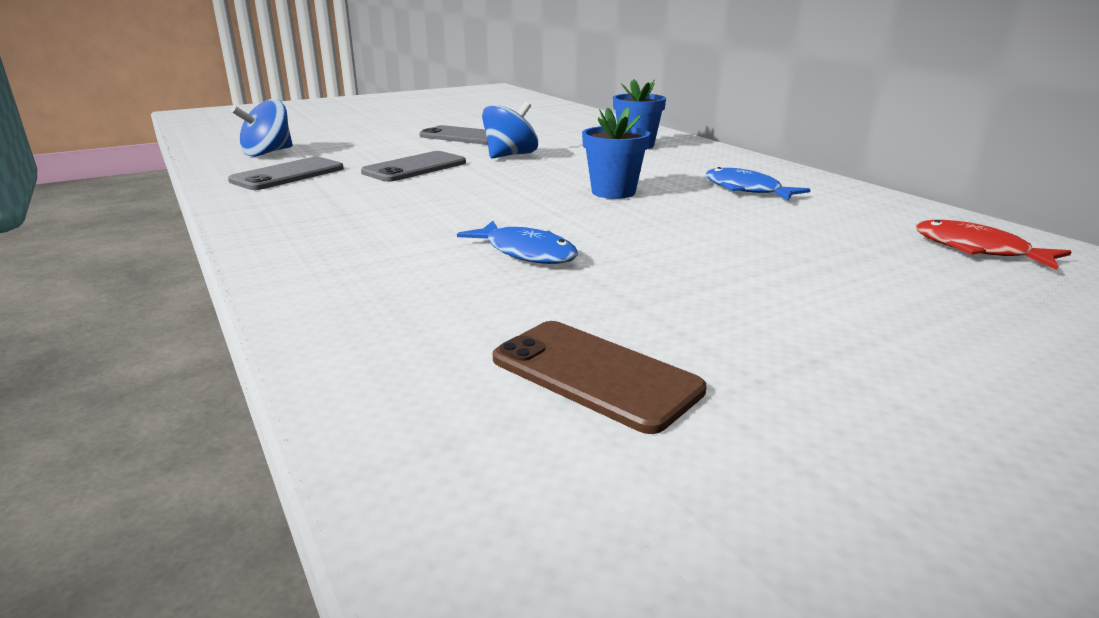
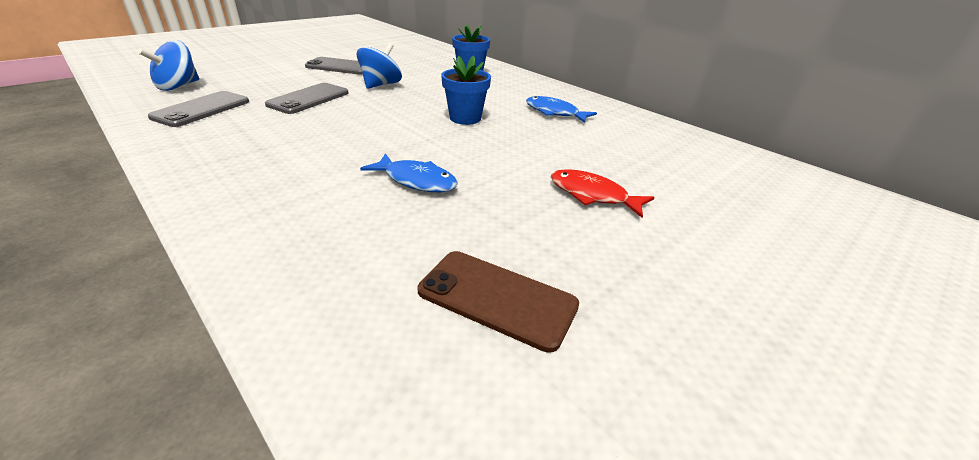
camera: 15 degrees left, 10 degrees up
(977, 250) = (707, 159): red fish -> red fish (592, 195)

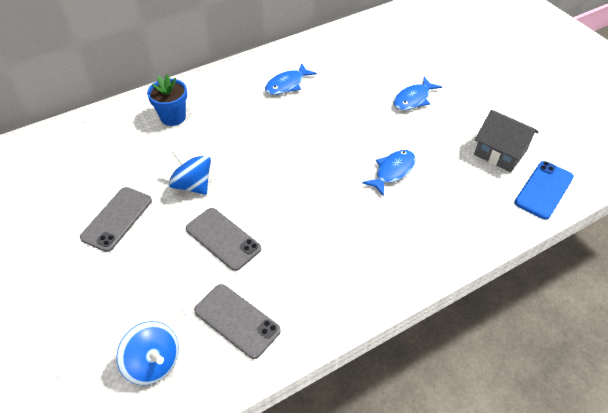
camera: 75 degrees left, 15 degrees up
(387, 374) = (544, 190): none -> blue phone
(465, 118) = (290, 136): blue flower pot -> none
(497, 298) = (500, 152): brown phone -> grey house
(592, 195) = (413, 99): red fish -> blue fish

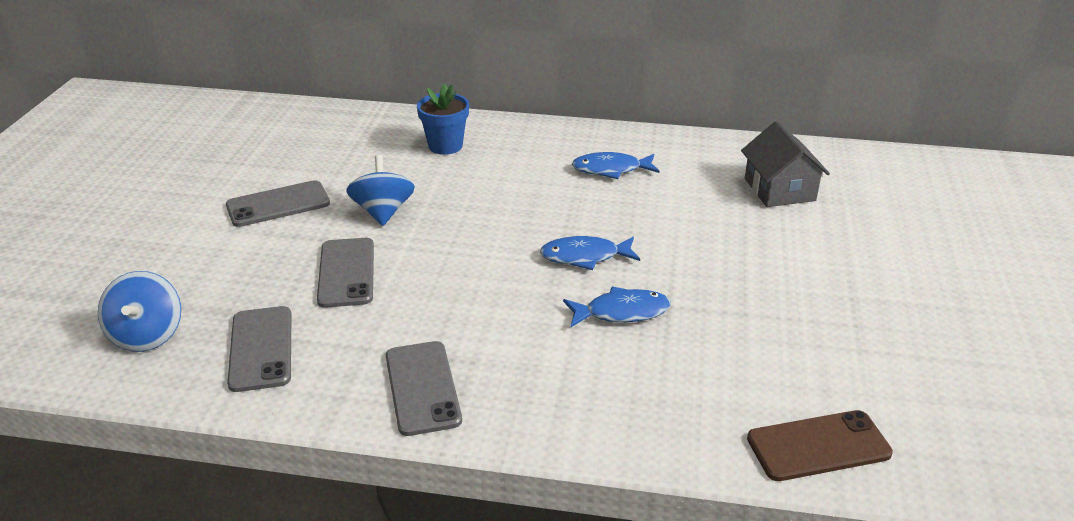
camera: 40 degrees right, 15 degrees down
(353, 280) = (422, 388): none -> grey phone
(413, 99) = (758, 254): blue fish -> blue fish (585, 257)
(500, 152) = (808, 369): grey house -> grey house (779, 189)
(544, 190) = (818, 446): blue phone -> brown phone

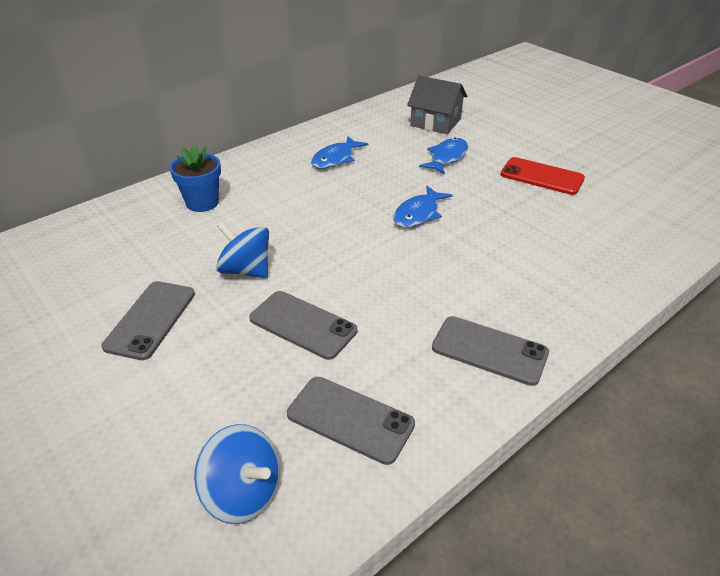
camera: 50 degrees left, 5 degrees up
(622, 312) = (492, 229): blue fish -> blue fish (447, 157)
(779, 304) = (541, 176): none -> red phone
(818, 446) = (674, 228): brown phone -> none

